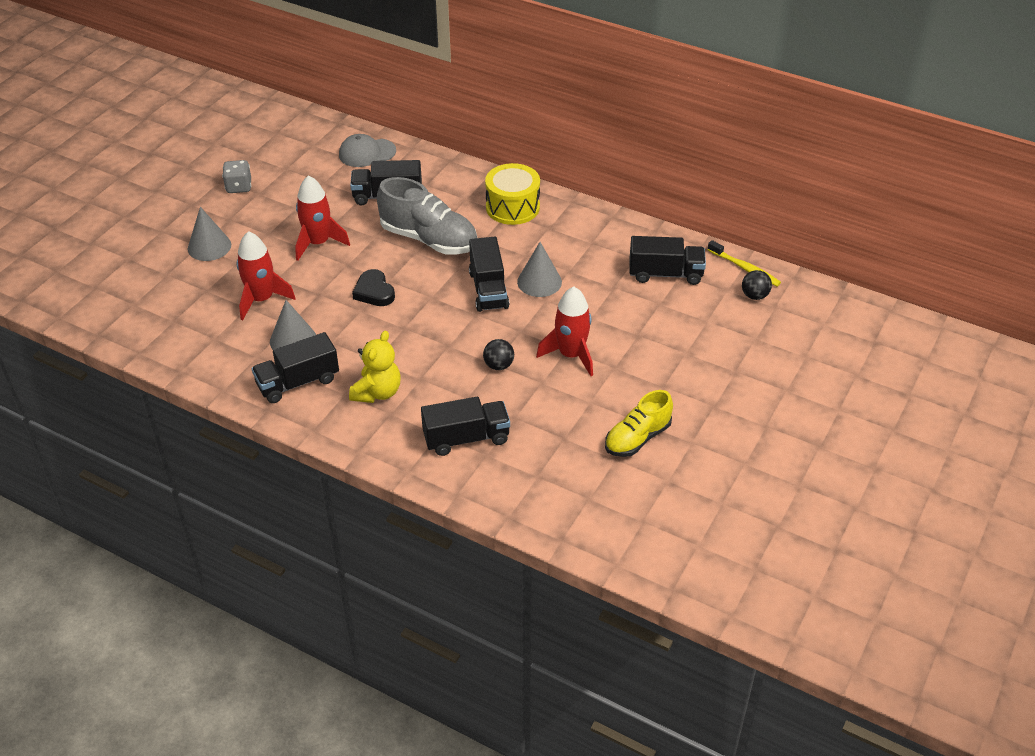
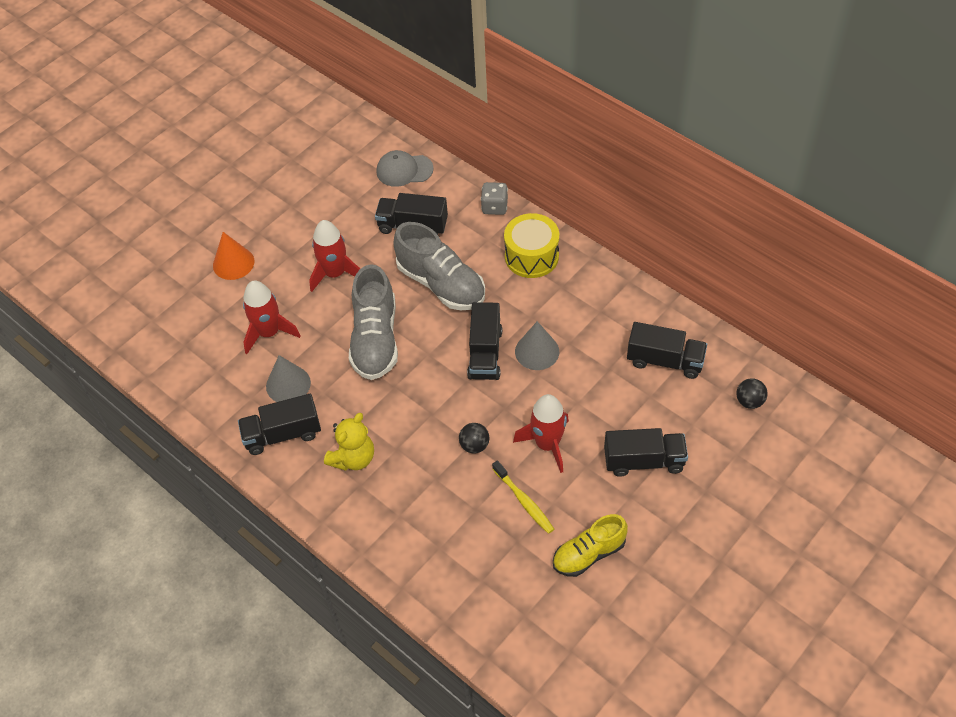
camera: 15 degrees right, 10 degrees up
(209, 246) = (233, 263): grey cone -> orange cone
(239, 187) = (275, 195): grey dice -> grey dice (494, 207)
(374, 292) = (375, 339): black heart -> grey shoe
(466, 438) = (424, 525): black truck -> black truck (644, 461)
(745, 268) = (748, 366): yellow toothbrush -> yellow toothbrush (524, 501)

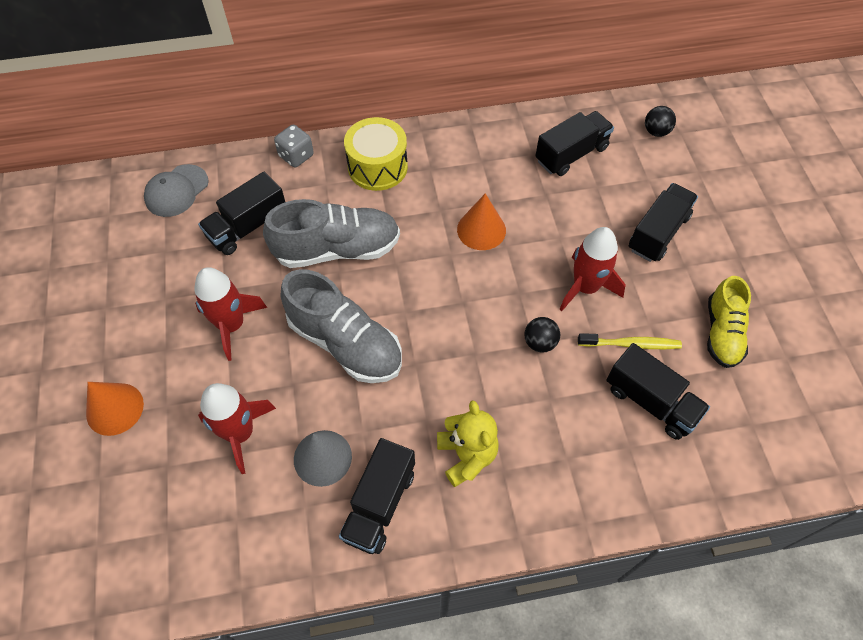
camera: 55 degrees left, 5 degrees up
(485, 353) = (447, 268): black truck -> black truck (650, 401)
(537, 351) = (481, 230): grey cone -> orange cone

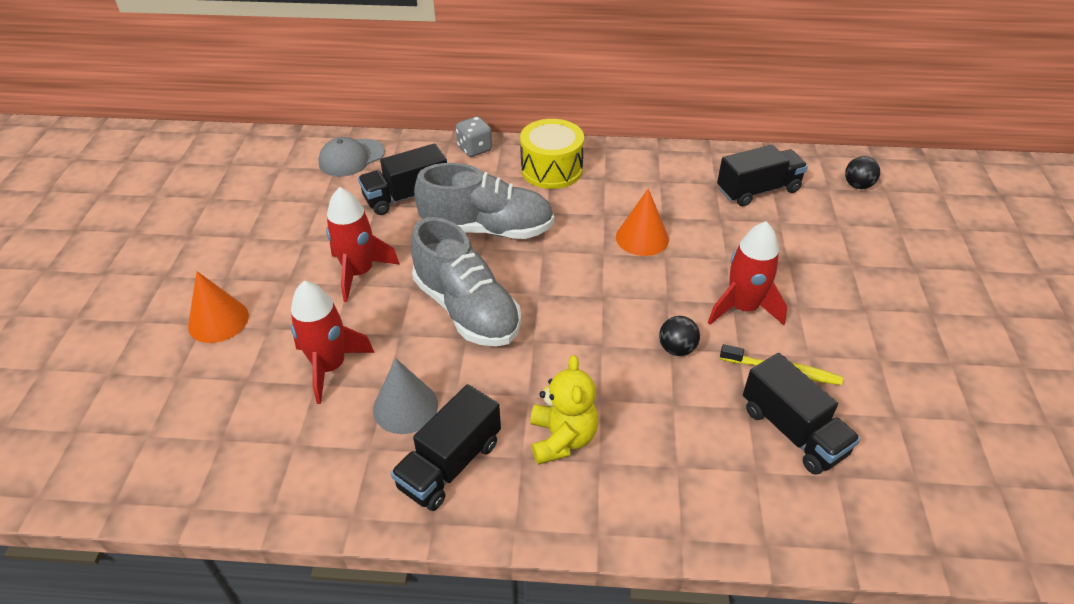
camera: 15 degrees right, 15 degrees down
(658, 233) = (839, 273): black truck -> none
(722, 333) = (896, 380): yellow shoe -> none

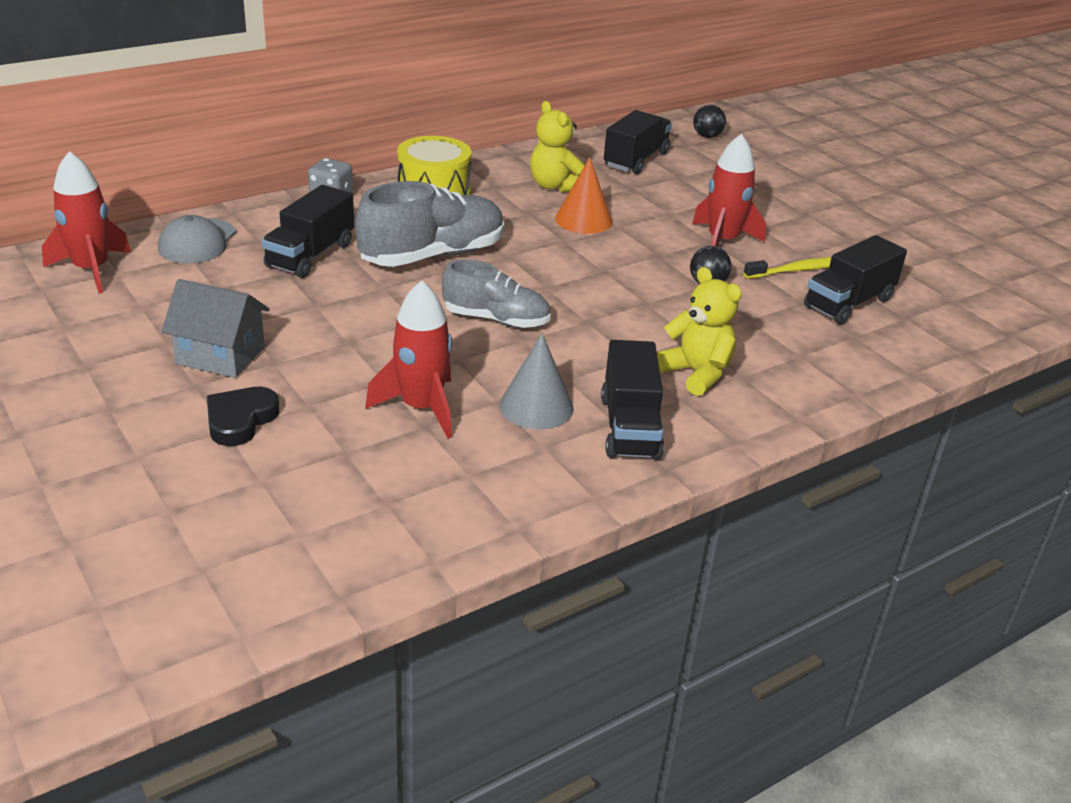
camera: 40 degrees left, 10 degrees down
(218, 320) = (240, 420): orange cone -> black heart
(264, 261) = (220, 355): none -> grey house
(359, 273) = (347, 329): red rocket -> red rocket (91, 270)
(467, 309) = (496, 319): grey shoe -> grey shoe, size x0.64
(656, 195) = (555, 186): none -> yellow teddy bear
(792, 431) = (849, 303): black truck -> black truck turned 120 degrees clockwise

